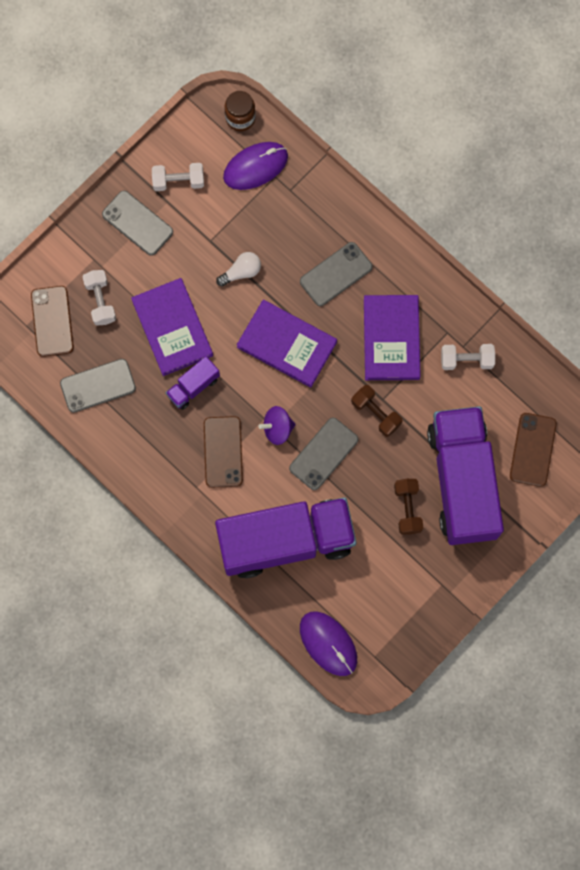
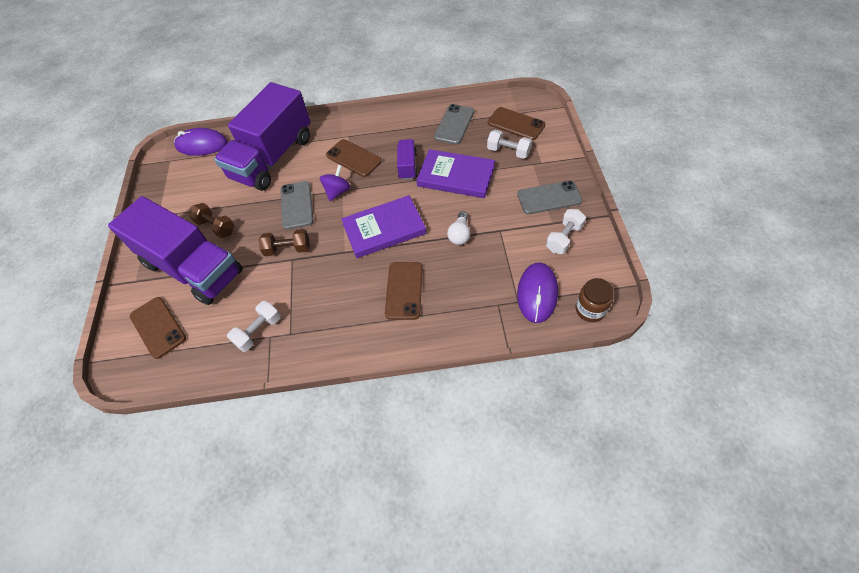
camera: 135 degrees right, 20 degrees down
(336, 274) = (404, 290): grey phone -> brown phone
(391, 339) = (324, 293): purple book -> none

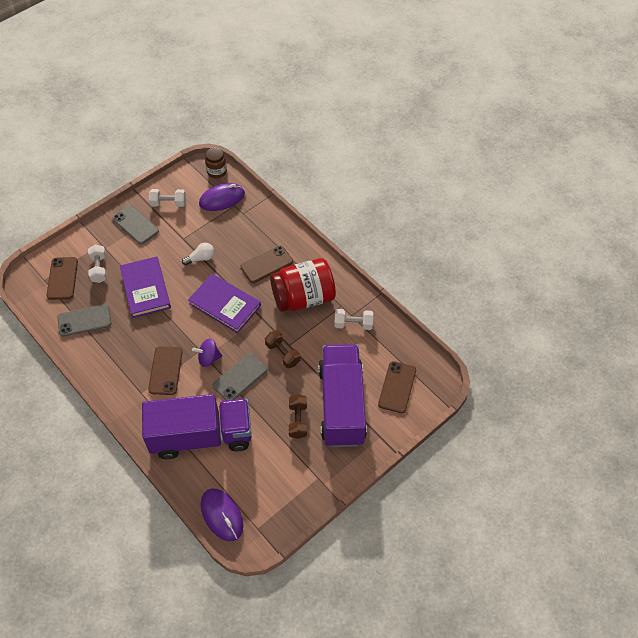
camera: 130 degrees left, 0 degrees up
(332, 302) = (303, 297): none -> red jar
(407, 166) = (153, 326): purple truck -> none

